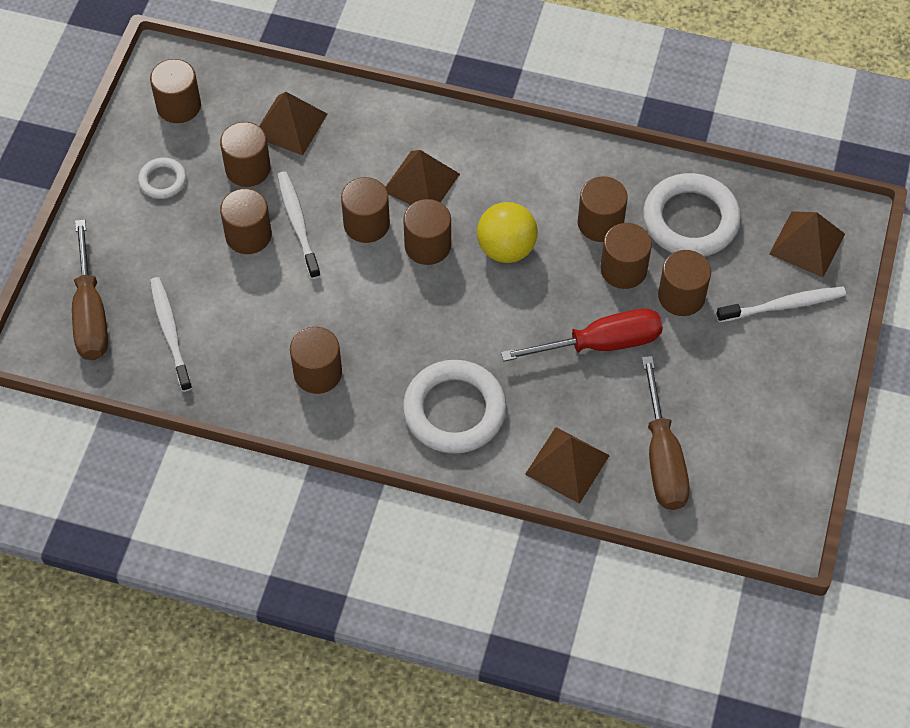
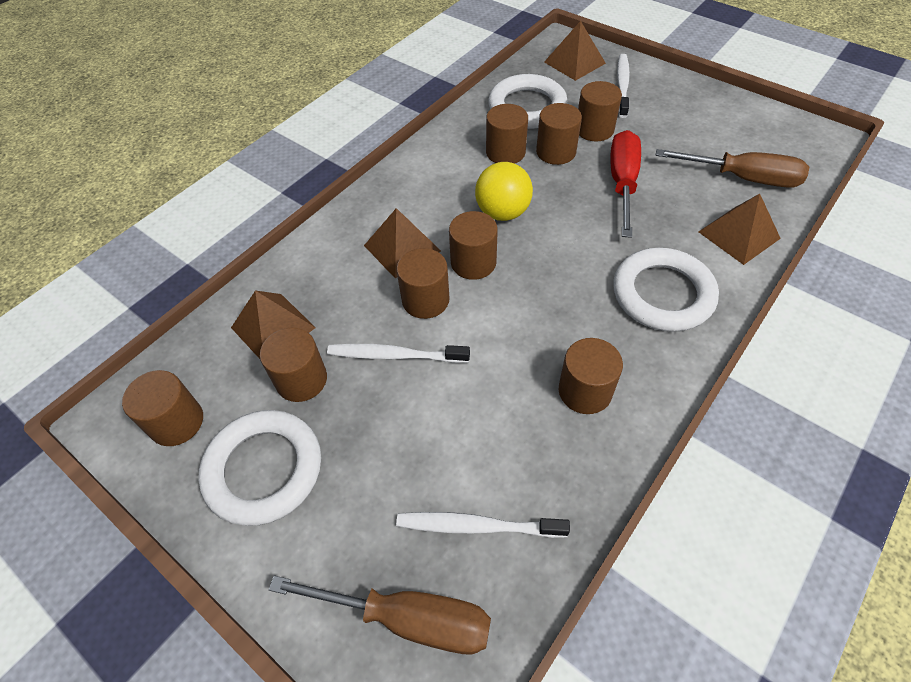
camera: 65 degrees left, 5 degrees down
(162, 180) = (264, 469): white ring -> white ring, size x1.99
(248, 235) = (385, 404): brown cylinder -> none

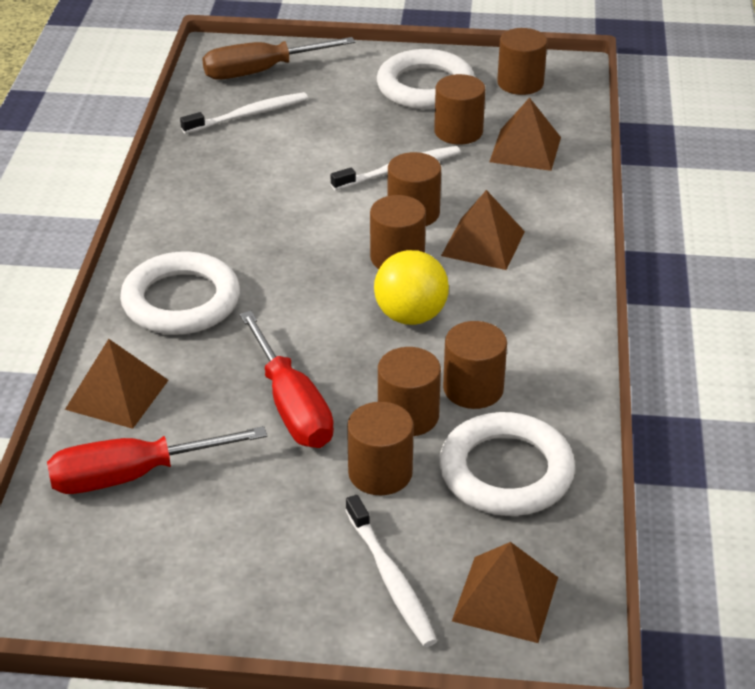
camera: 145 degrees right, 15 degrees down
(585, 391) = (216, 205): brown cylinder -> none
(742, 178) = (133, 475): brown screwdriver -> red screwdriver

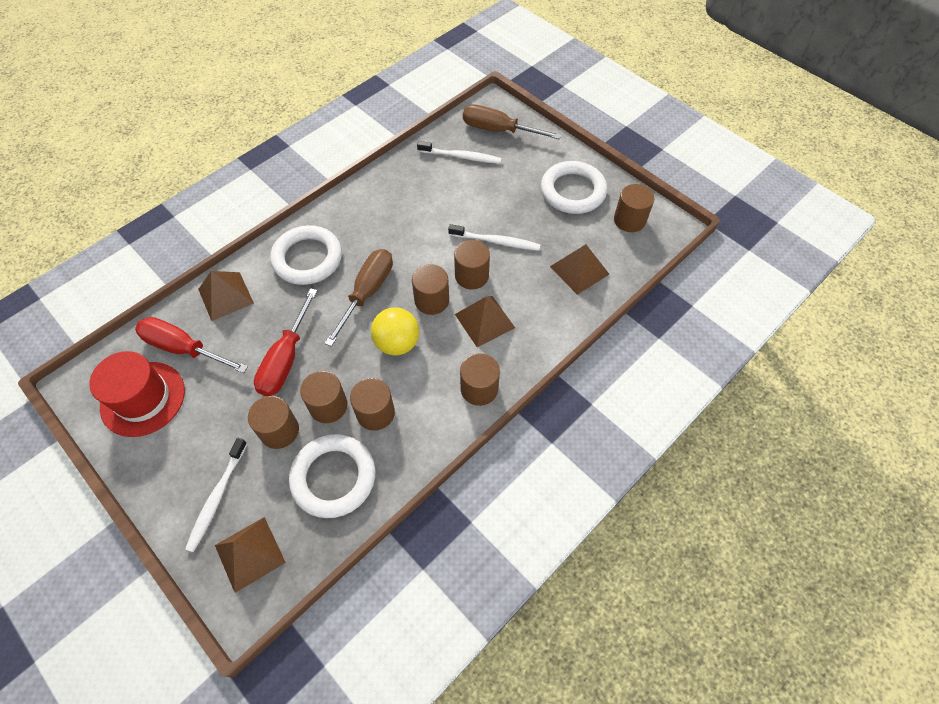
camera: 40 degrees right, 20 degrees up
(146, 556) = (143, 398): none -> red hat
(308, 292) = (367, 293): none -> brown screwdriver
(458, 132) = (556, 234): brown cylinder -> brown cylinder (479, 389)

